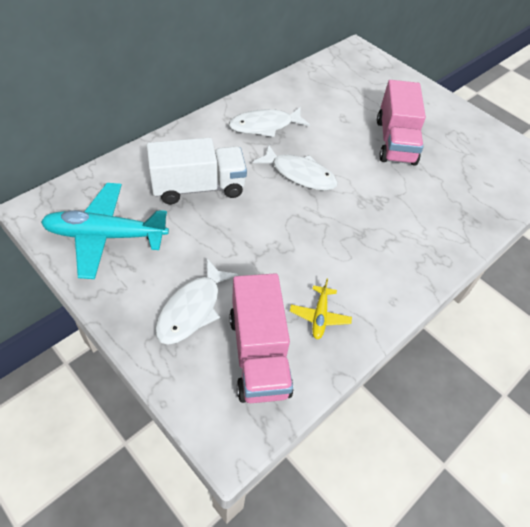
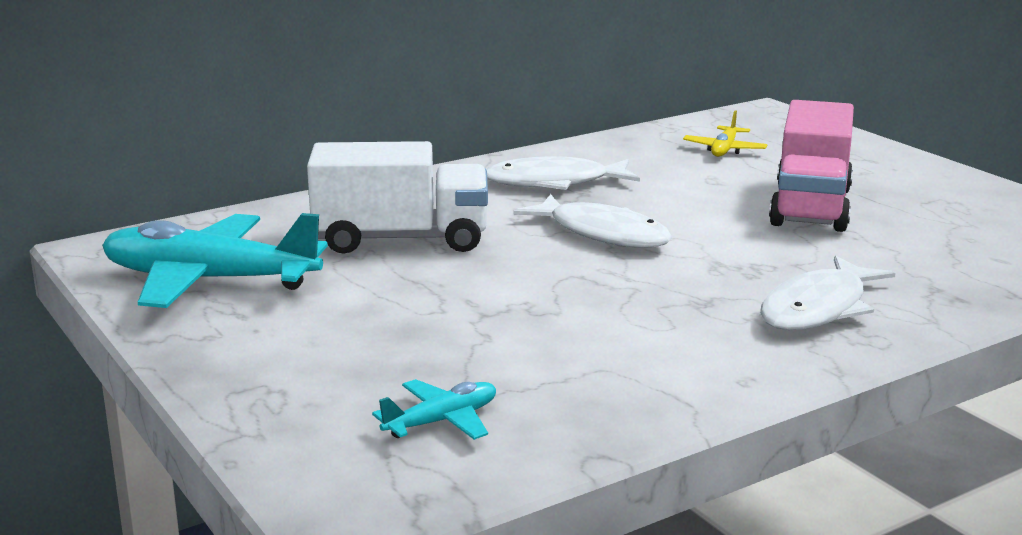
camera: 15 degrees right, 30 degrees down
(192, 309) = (333, 364): white fish -> white fish (818, 308)
(259, 354) = (442, 421): pink truck -> turquoise plane
(319, 316) = (583, 387): yellow plane -> yellow plane (724, 150)

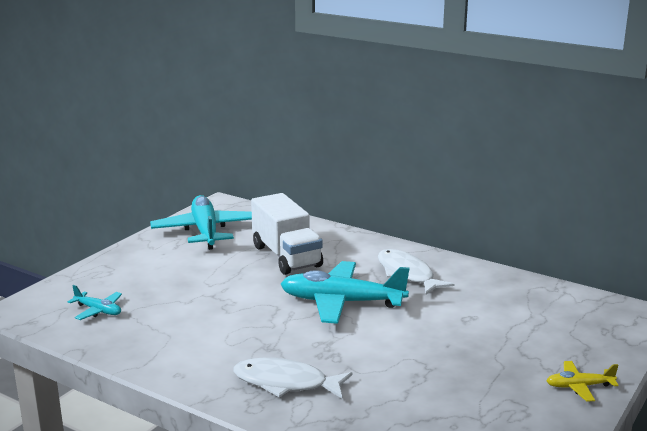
camera: 65 degrees right, 0 degrees up
(602, 233) = (341, 302): white fish -> turquoise plane
(724, 150) = (531, 312): yellow plane -> yellow plane (579, 386)
(810, 206) = (453, 358): pink truck -> none

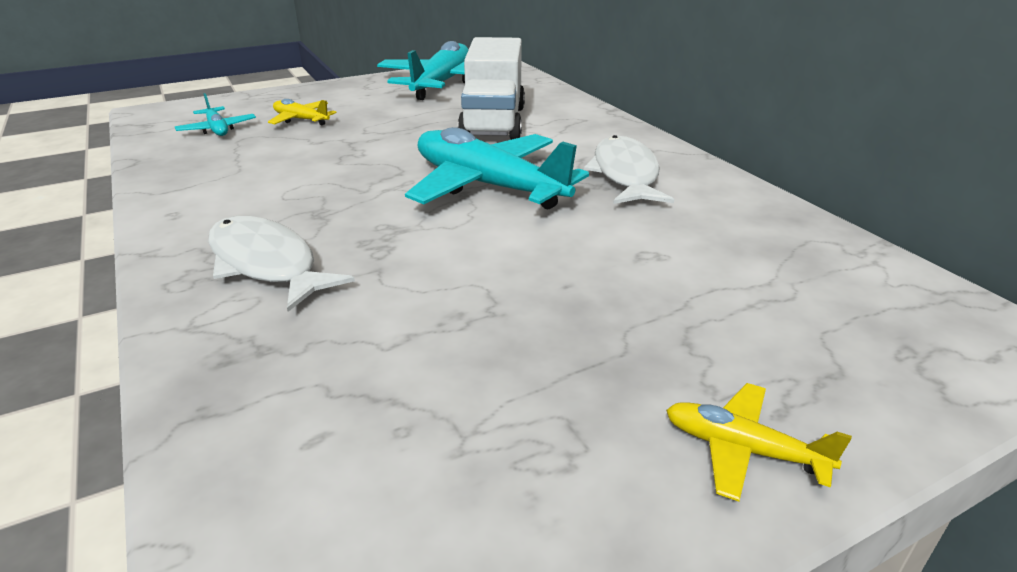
camera: 30 degrees right, 10 degrees up
(149, 287) = (301, 120): none -> yellow plane

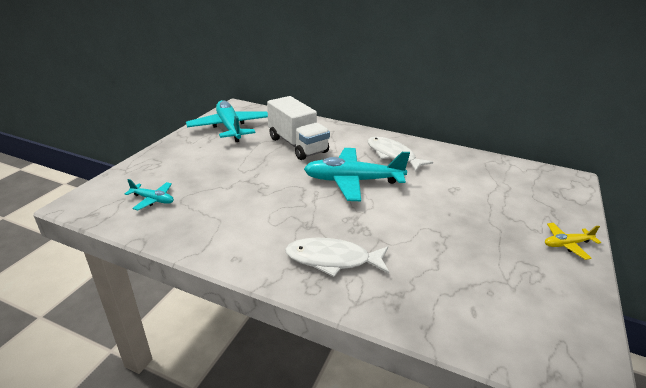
camera: 40 degrees left, 0 degrees up
(301, 120) = (193, 176): yellow plane -> none

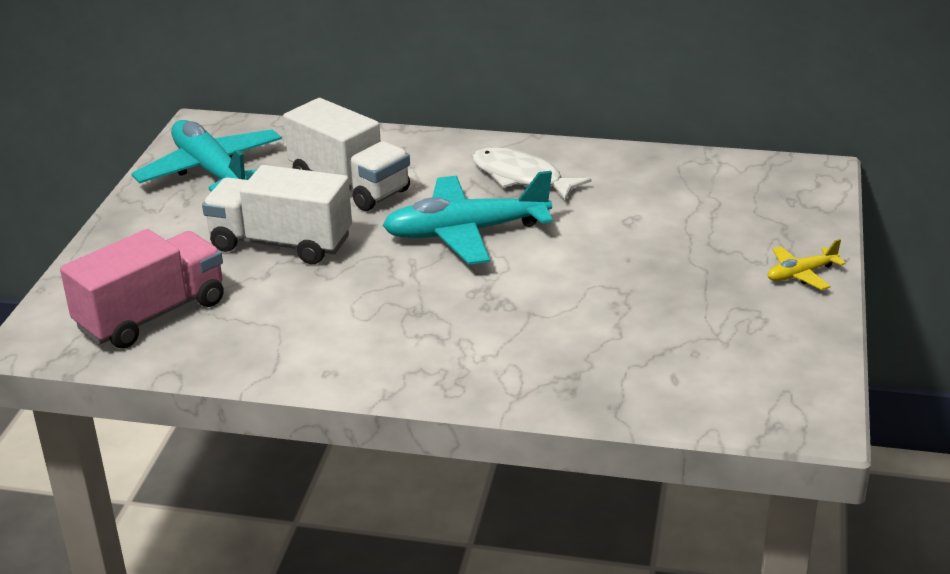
camera: 10 degrees left, 0 degrees up
(153, 200) = (152, 315): turquoise plane -> pink truck
(246, 170) = (281, 243): none -> white truck
(332, 260) = (470, 350): white fish -> none

